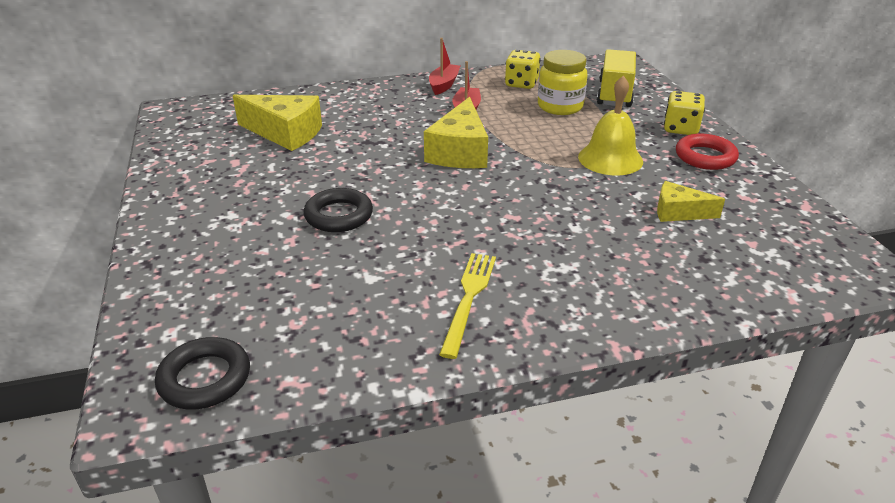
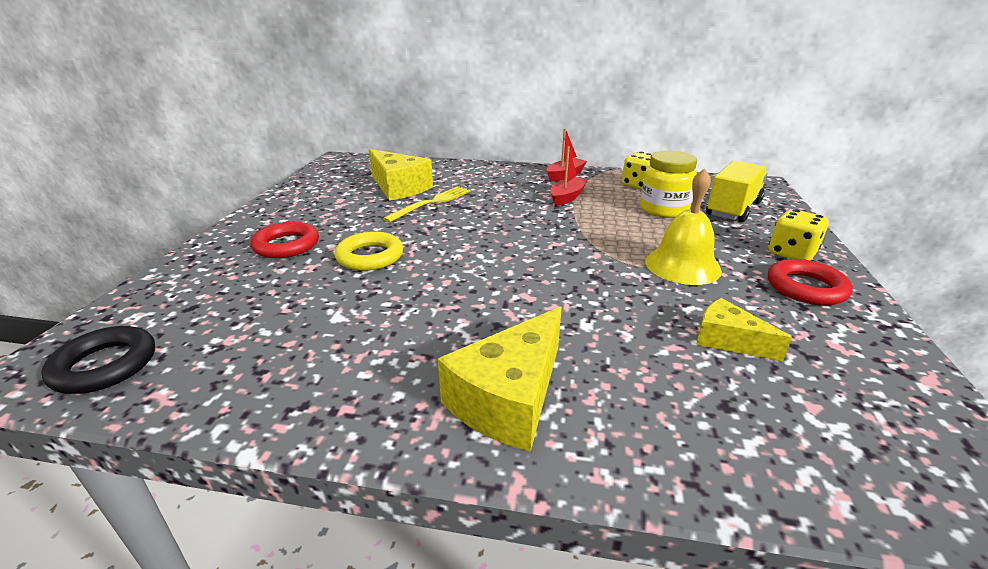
camera: 25 degrees right, 5 degrees down
(238, 225) = (286, 245): none -> red ring
(339, 215) = (370, 256): black ring -> yellow ring
(460, 152) = (529, 228): yellow cheese -> yellow cheese (509, 398)
(469, 299) = (404, 366): yellow fork -> yellow fork (431, 203)

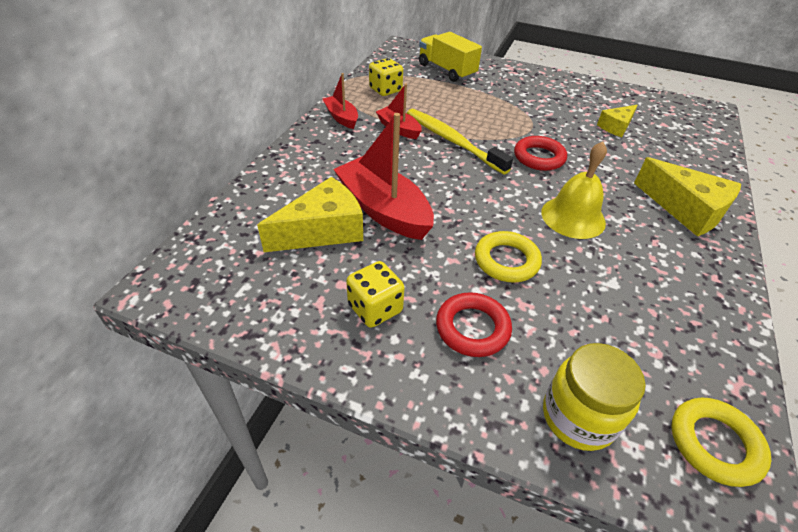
camera: 80 degrees left, 15 degrees up
(105, 365) = (714, 444): black ring -> yellow ring
(431, 203) = (383, 210): yellow fork -> red boat
(566, 222) = (452, 141): none -> yellow toothbrush
(663, 210) = (440, 95): yellow jar -> yellow jar (578, 417)
(682, 265) = (532, 114): yellow bell -> yellow bell (573, 217)
(791, 253) = (518, 76): yellow dice -> yellow dice (375, 308)
(806, 288) = (559, 87): red ring -> red ring (539, 157)

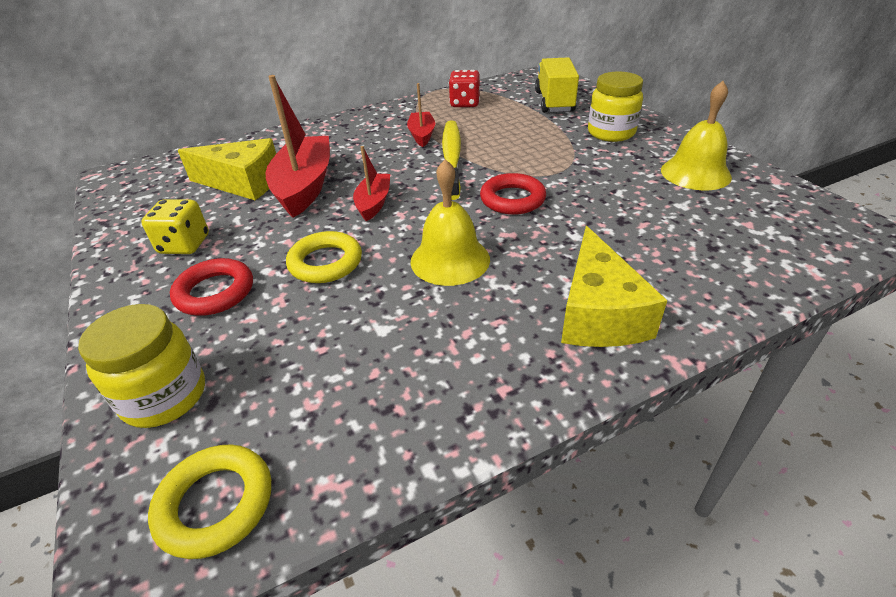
camera: 45 degrees right, 5 degrees down
(341, 117) = (391, 114): red boat -> red boat (374, 203)
(385, 90) = (465, 103): yellow dice -> red dice
(518, 86) = (611, 133): none -> yellow jar
(599, 100) = (695, 173): none -> yellow bell
(616, 127) = (666, 204): yellow cheese -> none

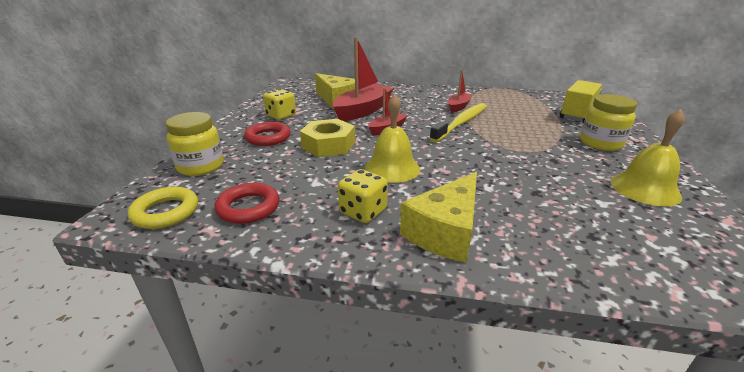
camera: 35 degrees right, 10 degrees down
(325, 262) = (328, 145): yellow ring -> yellow nut
(465, 103) = (509, 99): red dice -> none
(490, 337) = (363, 212): none -> yellow dice
(512, 199) = (472, 154): red ring -> red ring (248, 207)

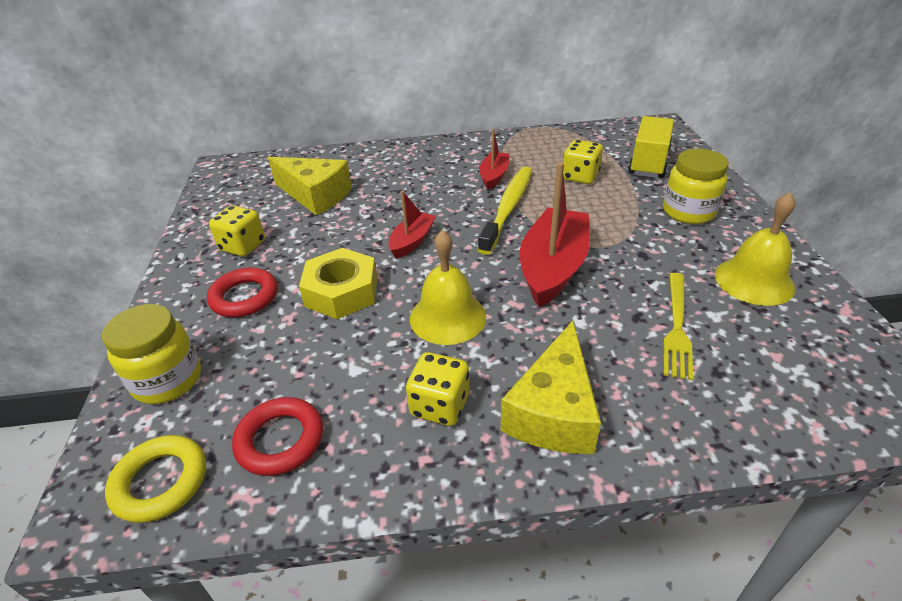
camera: 15 degrees left, 10 degrees up
(363, 110) = (363, 210): red boat -> red boat (553, 267)
(521, 115) = (580, 177): none -> yellow dice
(566, 203) = (676, 326): none -> yellow fork

